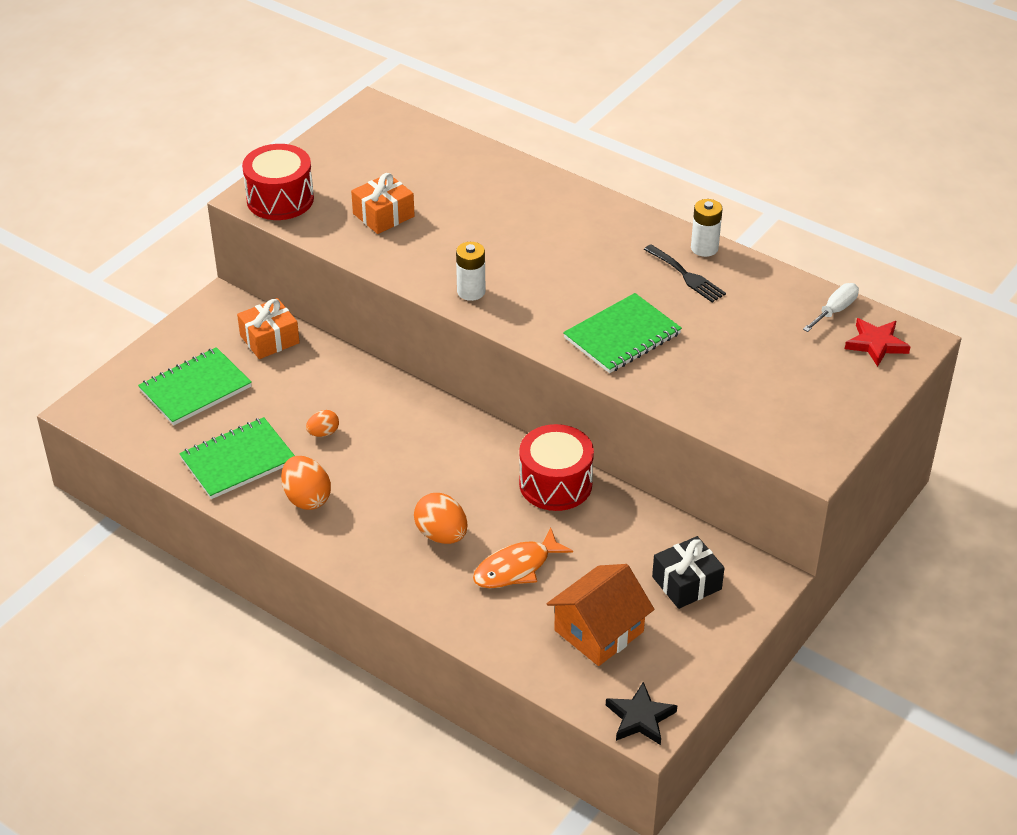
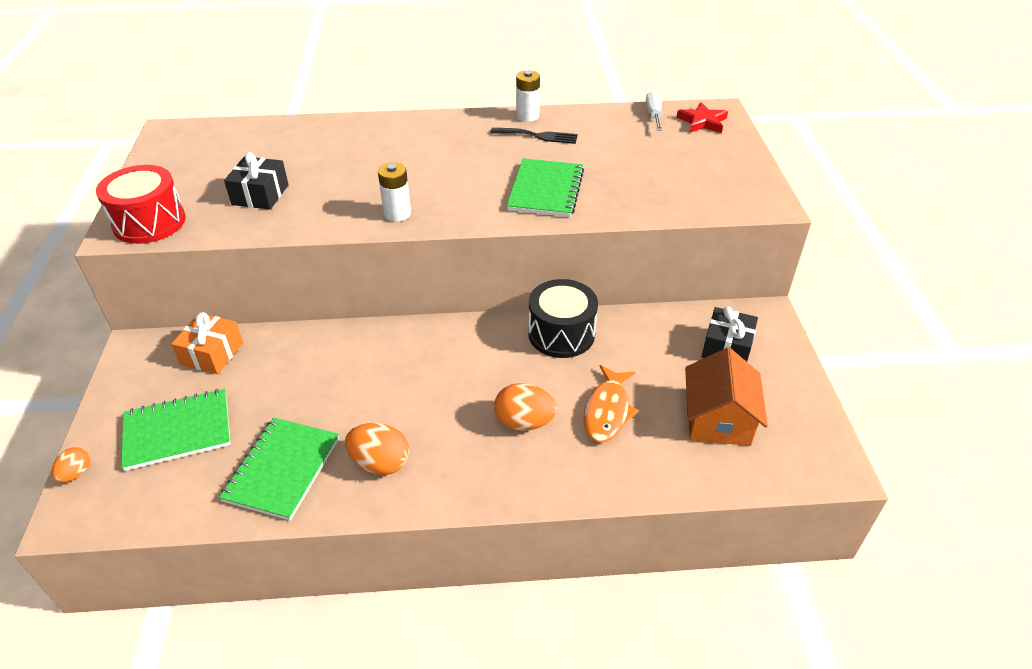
camera: 40 degrees left, 0 degrees up
(195, 389) = (178, 431): green notebook -> green notebook turned 60 degrees clockwise
(323, 433) = (338, 401): orange egg -> orange egg (76, 473)
(383, 215) = (260, 195): orange gift -> black gift
(555, 484) = (561, 334): red drum -> black drum
(640, 718) = (824, 464): black star -> none

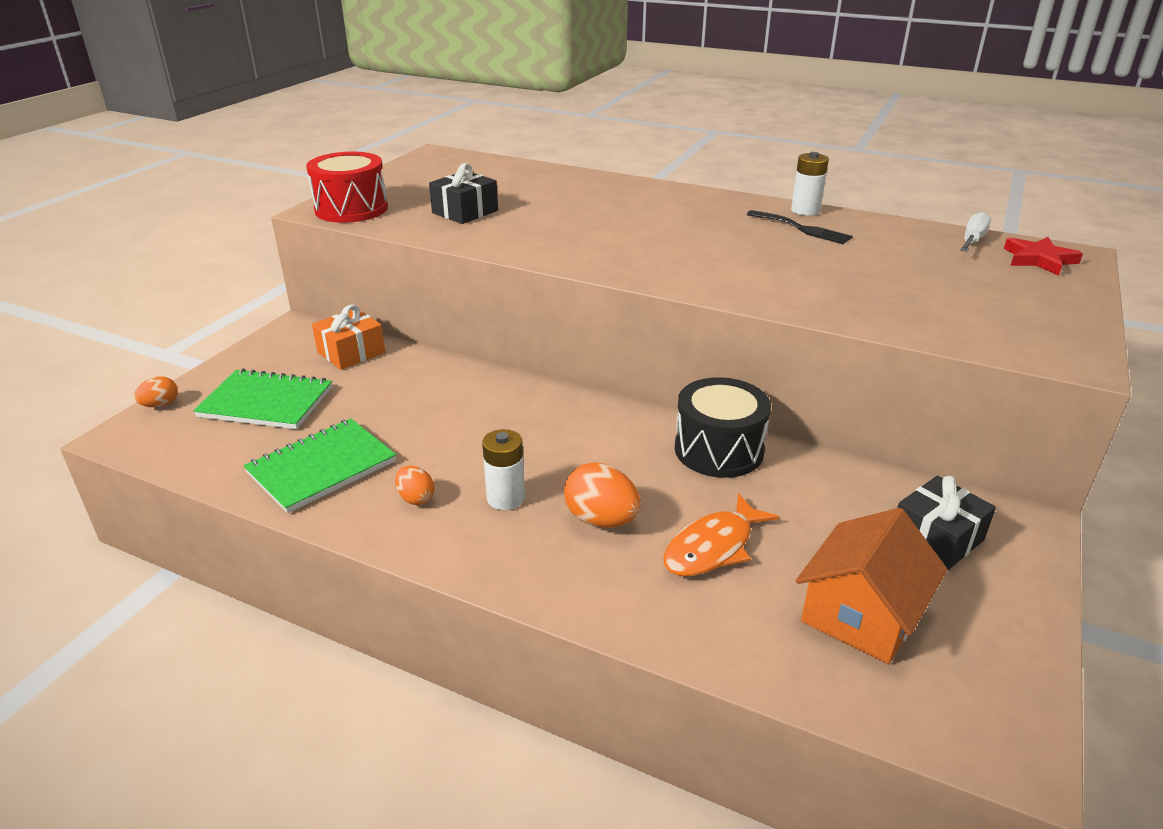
camera: 30 degrees right, 10 degrees down
(380, 463) = (416, 498): orange egg -> orange egg, size x0.59
(397, 214) = (580, 255): white battery -> white battery (505, 498)
(545, 190) = (766, 274): green notebook -> none

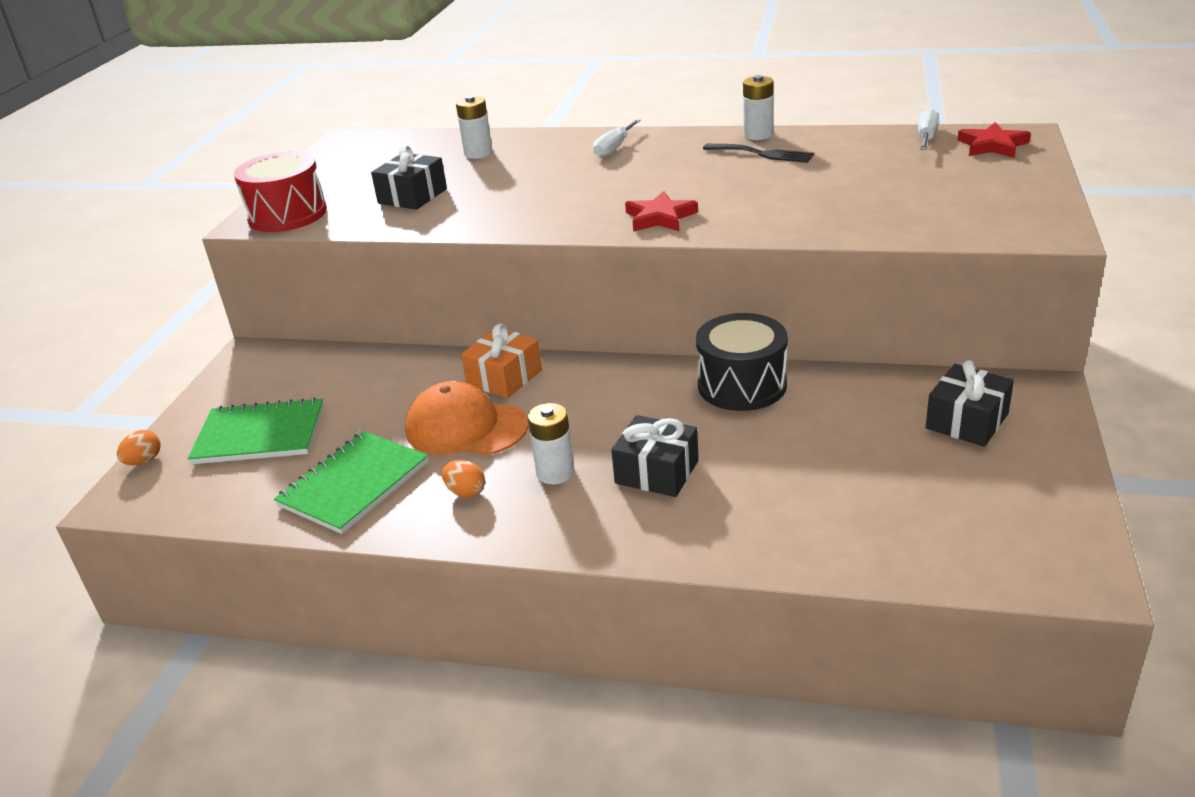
camera: 10 degrees left, 0 degrees up
(351, 352) = (325, 367): orange gift -> orange gift (504, 377)
(445, 435) = (466, 427): none -> orange cap
(541, 185) = (478, 153): none -> white battery
(601, 520) = (657, 472): orange egg -> black gift
(664, 200) = (614, 148): none -> white screwdriver
(677, 270) = (660, 217): none -> red star
(713, 547) = (771, 472): orange fish -> none
(861, 614) = (923, 499): orange house -> none

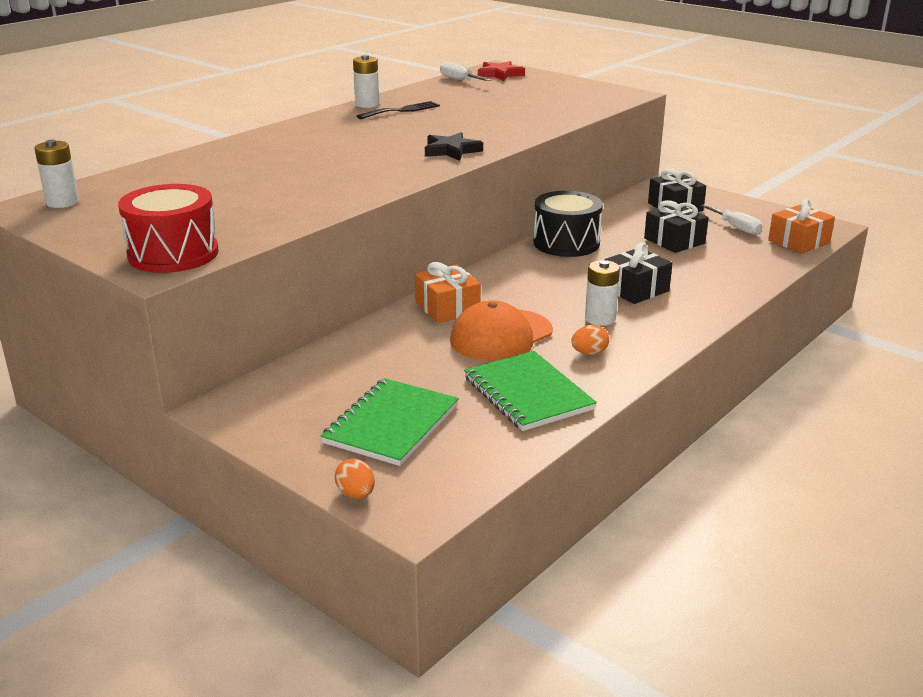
camera: 65 degrees left, 5 degrees down
(412, 196) = (244, 205): black gift -> black gift (674, 241)
(478, 153) = (202, 171): white battery -> white battery (62, 202)
(614, 148) = (298, 137): white screwdriver -> white screwdriver (736, 228)
(660, 217) = (451, 151): red star -> black star
(976, 563) = (798, 242): none -> orange gift

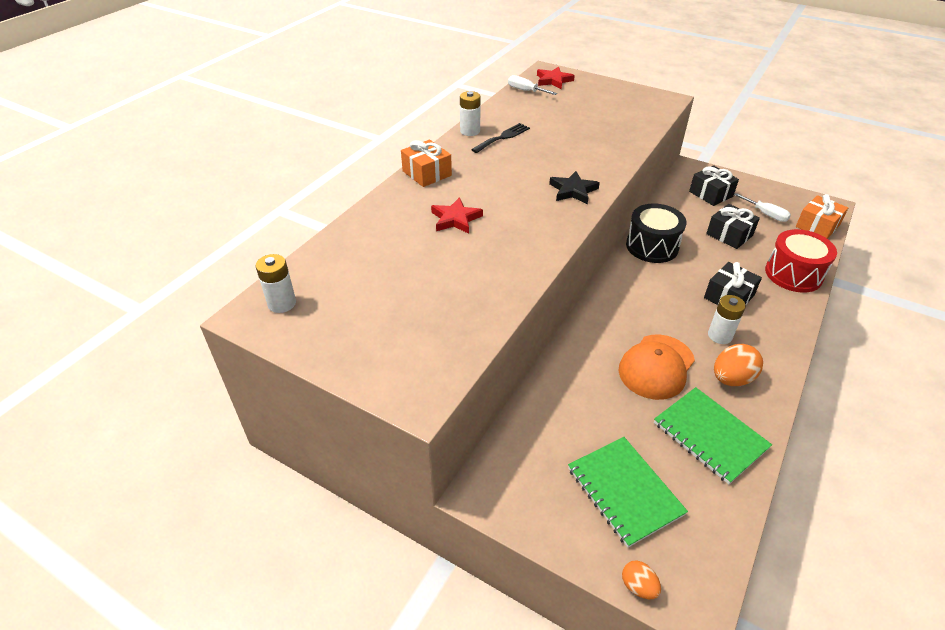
camera: 10 degrees left, 15 degrees up
(173, 254) = (421, 371): red drum -> red drum (793, 274)
(297, 161) = (455, 219): none -> red star
(391, 424) = (624, 491): green notebook -> green notebook turned 45 degrees counterclockwise
(447, 308) = (599, 337): orange gift -> orange gift (427, 173)
(589, 353) = (731, 379): orange egg -> orange egg, size x1.70

